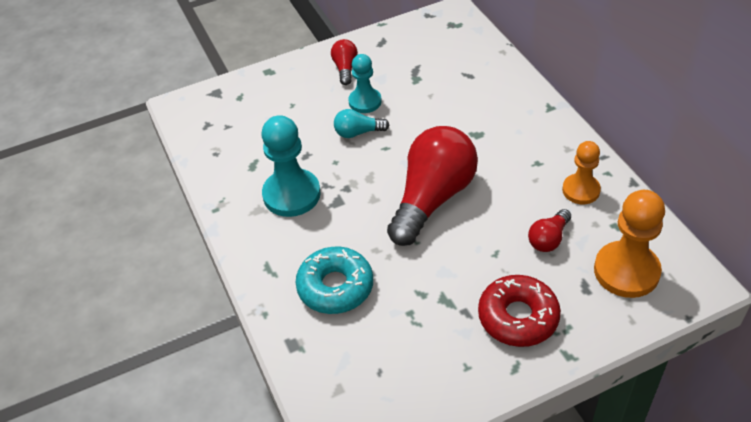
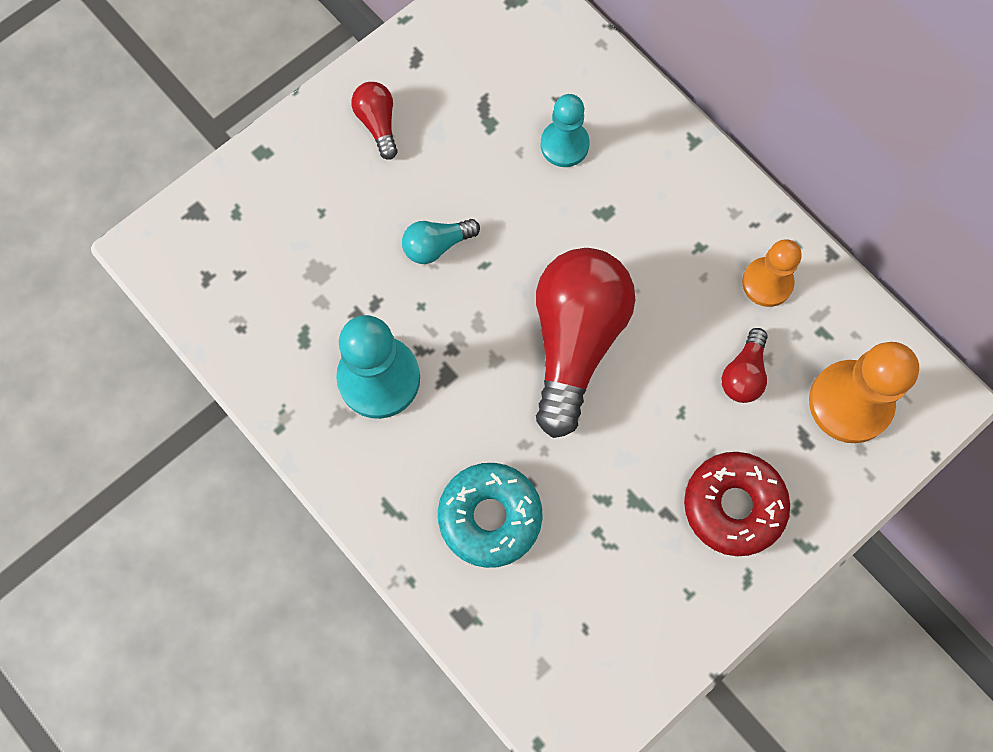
camera: 20 degrees left, 25 degrees up
(365, 102) = (428, 184): turquoise pawn -> turquoise pawn (564, 145)

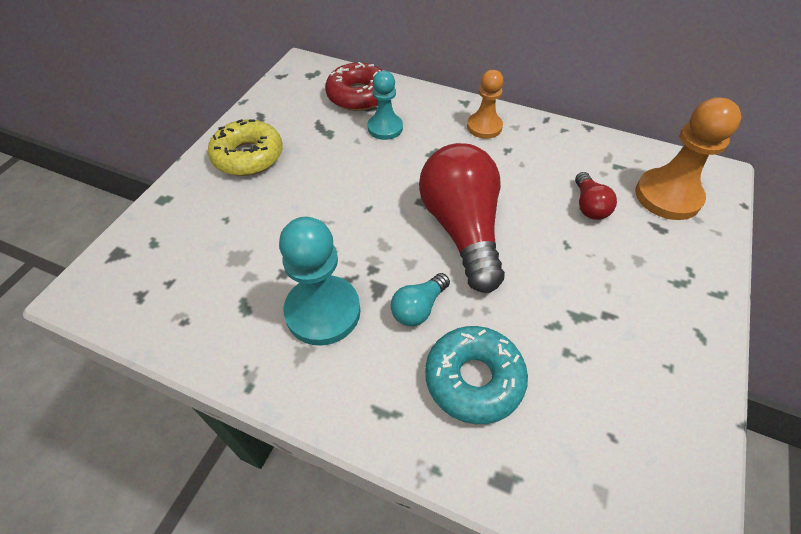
camera: 25 degrees left, 20 degrees down
(378, 124) = (248, 156): red light bulb -> yellow donut
(437, 245) = (326, 209): turquoise light bulb -> turquoise light bulb (418, 308)
(733, 506) = (649, 289): red donut -> red donut (358, 95)
(767, 283) = (563, 153): orange pawn -> orange pawn (484, 127)

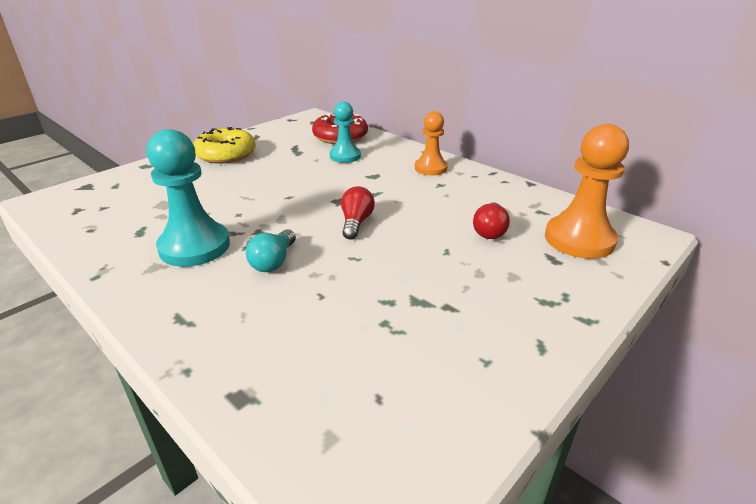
camera: 20 degrees right, 20 degrees down
(418, 308) = (274, 261): turquoise light bulb -> turquoise light bulb turned 45 degrees counterclockwise
(462, 229) = (356, 223): red light bulb -> red light bulb, size x0.45
(474, 379) = (278, 318): turquoise donut -> none

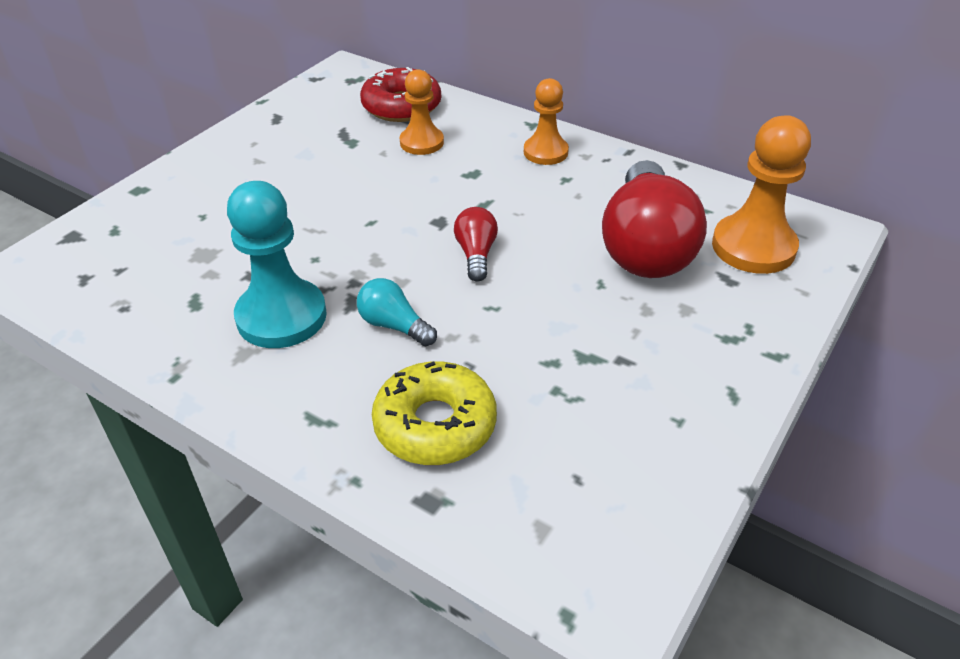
camera: 10 degrees left, 10 degrees up
(226, 154) = (249, 157): yellow donut -> yellow donut (435, 424)
(274, 261) = (394, 326): turquoise light bulb -> turquoise light bulb turned 120 degrees clockwise
(345, 156) = (421, 142): turquoise pawn -> orange pawn
(490, 230) = (645, 246): red light bulb -> red light bulb, size x2.21

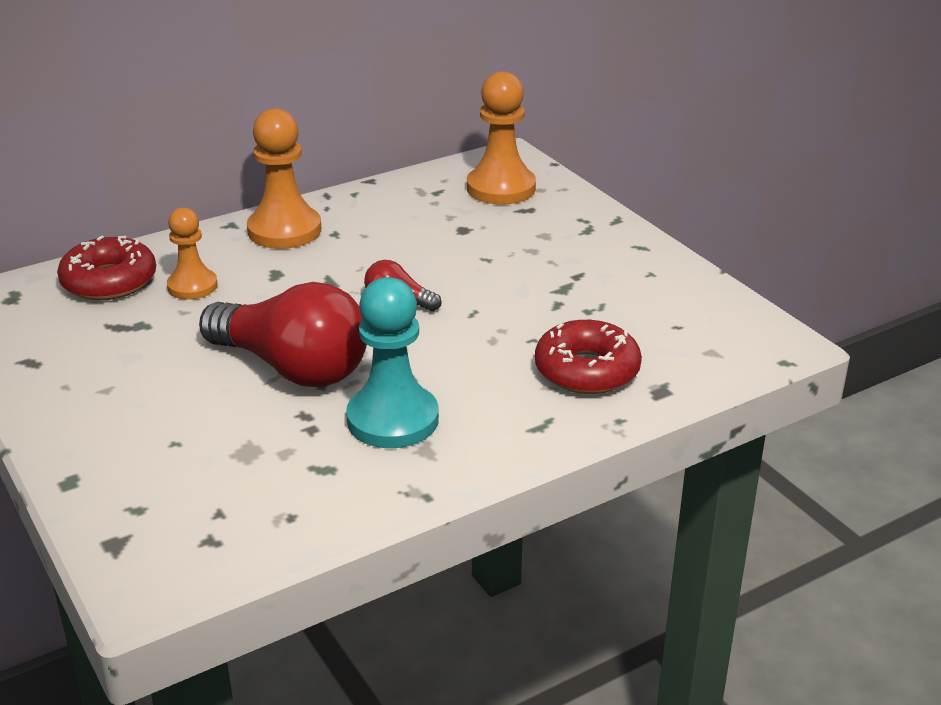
camera: 65 degrees left, 10 degrees down
(394, 326) = (456, 363): turquoise light bulb -> none
(435, 424) = (587, 370): yellow donut -> red donut
(545, 152) = (284, 230): orange pawn -> orange pawn, size x1.59
(645, 246) = (460, 227): red light bulb -> red light bulb (292, 368)

